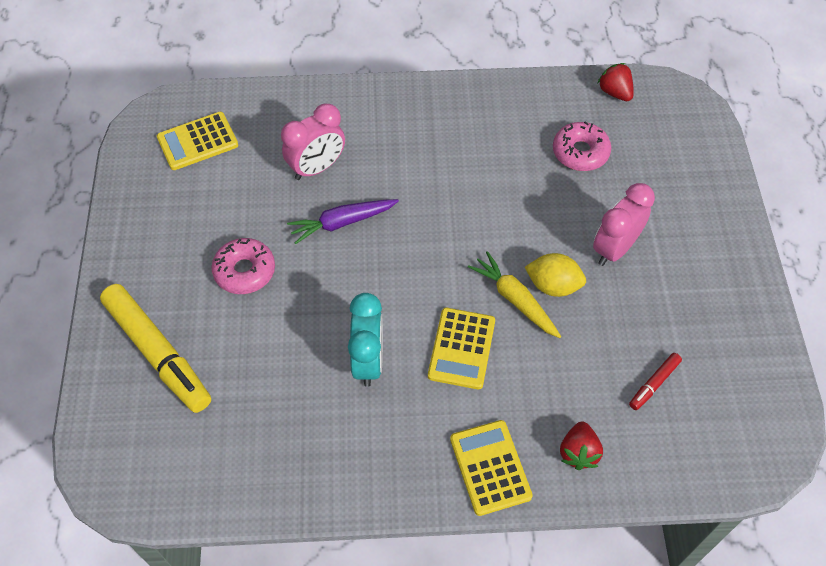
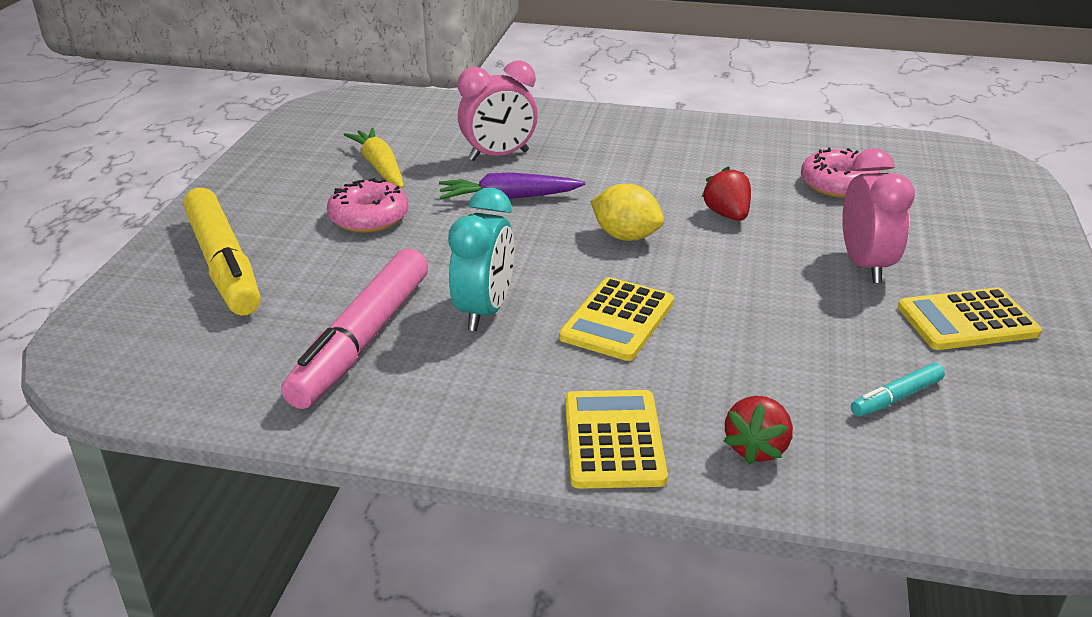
camera: 15 degrees right, 25 degrees down
(197, 141) = (372, 123): yellow calculator -> yellow calculator (967, 321)
(294, 412) = (362, 340): none -> pink marker
(514, 299) = (708, 288): yellow carrot -> yellow carrot (379, 167)
(553, 285) = (767, 284): yellow lemon -> yellow lemon (626, 236)
(614, 249) = (865, 266): pink clock -> pink clock turned 120 degrees clockwise
(615, 92) = (896, 147): red strawberry -> red strawberry (727, 215)
(654, 384) = (896, 397): red marker -> turquoise marker

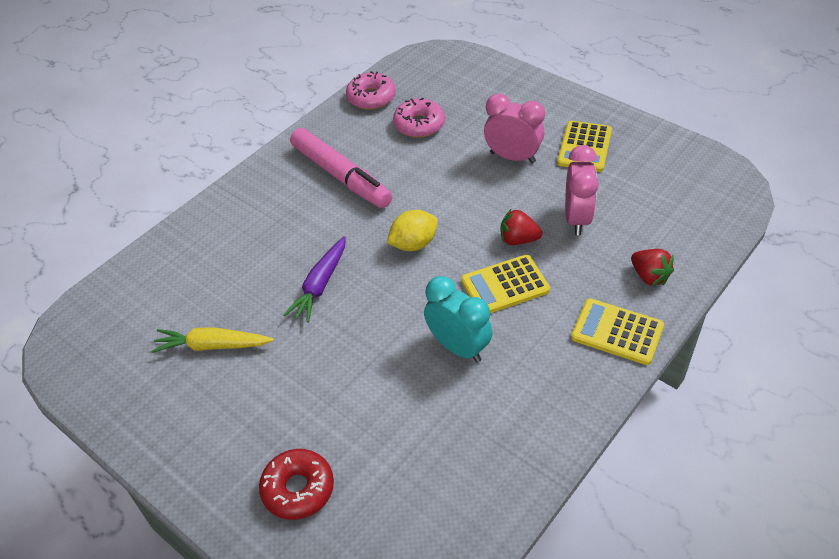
camera: 60 degrees left, 15 degrees up
(223, 264) = (298, 489): yellow marker -> red donut
(362, 340) = (455, 424): pink marker -> pink marker (341, 176)
(369, 217) = (290, 375): pink donut -> pink donut (371, 97)
(498, 156) = (252, 269): pink clock -> pink clock (577, 218)
(617, 320) = (505, 285): yellow calculator -> yellow calculator turned 105 degrees clockwise
(727, 215) = (420, 187): red strawberry -> red strawberry (518, 240)
(896, 397) = (633, 205): turquoise marker -> none

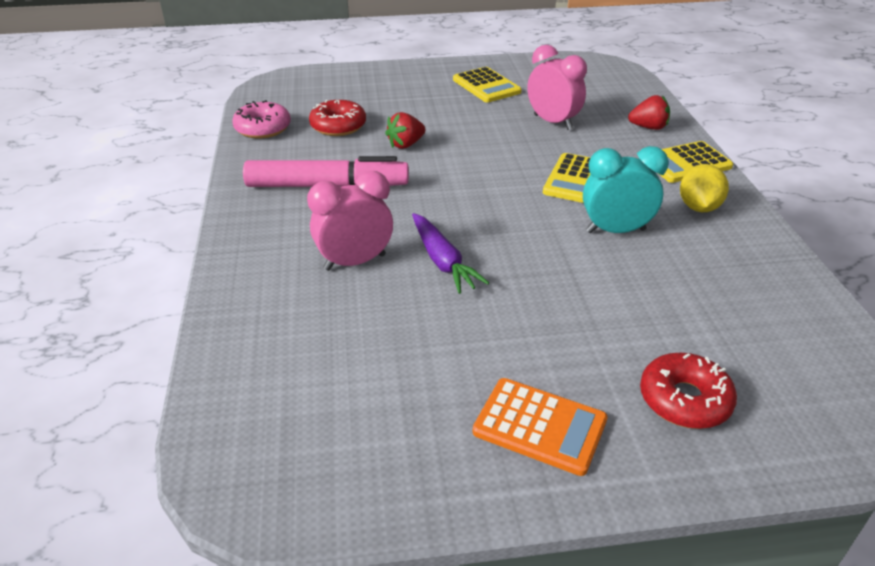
camera: 50 degrees left, 10 degrees down
(209, 431) = (539, 426): none -> orange calculator
(212, 346) = (423, 365): yellow carrot -> none
(413, 244) = (469, 194): yellow lemon -> yellow lemon (698, 207)
(419, 124) = (338, 126): pink donut -> red donut
(512, 157) = (448, 112): pink clock -> pink clock (355, 262)
(518, 240) = (538, 152): red strawberry -> red strawberry (406, 144)

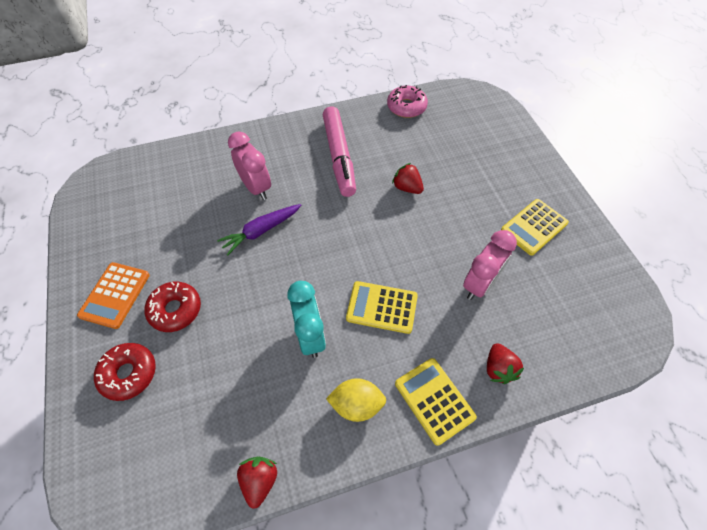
camera: 80 degrees right, 20 degrees up
(338, 126) = (423, 144): red donut -> red donut (175, 310)
(801, 278) = (259, 481): none -> red strawberry

